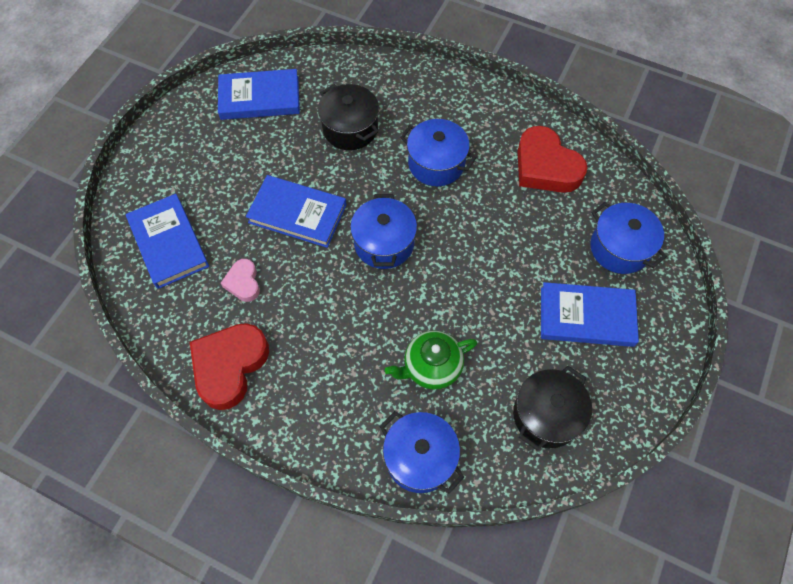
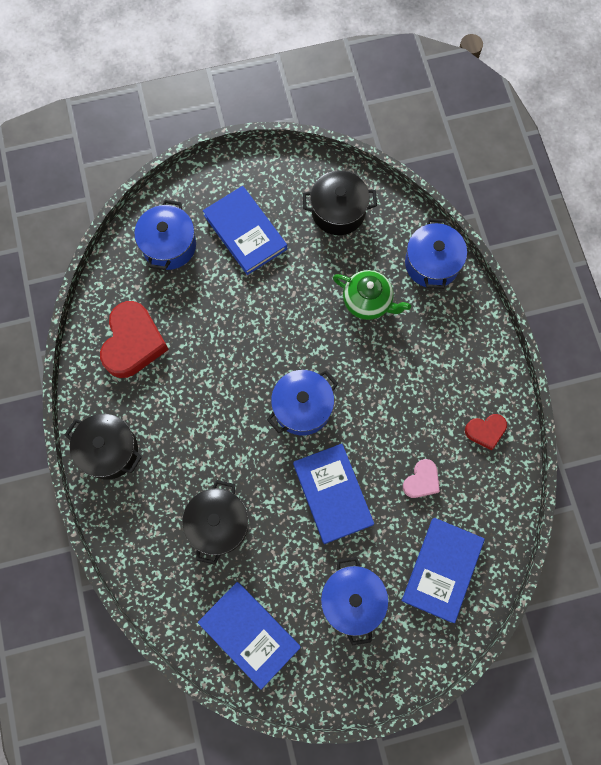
camera: 130 degrees left, 10 degrees up
(229, 366) = (485, 431): red heart -> red heart, size x0.53
(436, 163) = (197, 426): blue pot -> blue pot (352, 600)
(469, 100) = (109, 450): none -> black pot

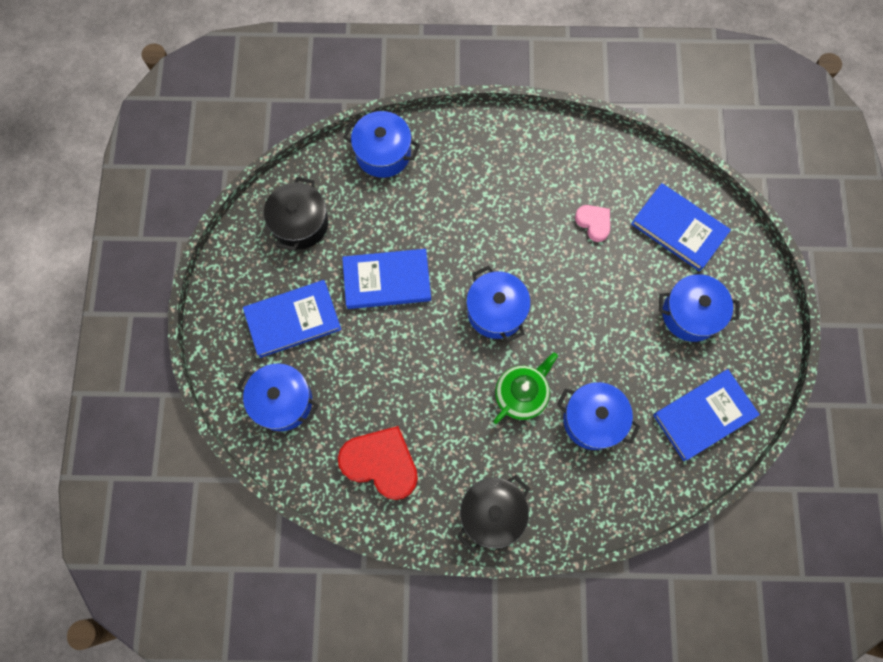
camera: 75 degrees left, 0 degrees up
(218, 524) = (592, 420): black pot -> blue pot
(332, 494) = (587, 305): blue book -> blue book (387, 280)
(368, 302) = (405, 222): green teapot -> green teapot (521, 394)
(485, 431) = (560, 155): red heart -> none

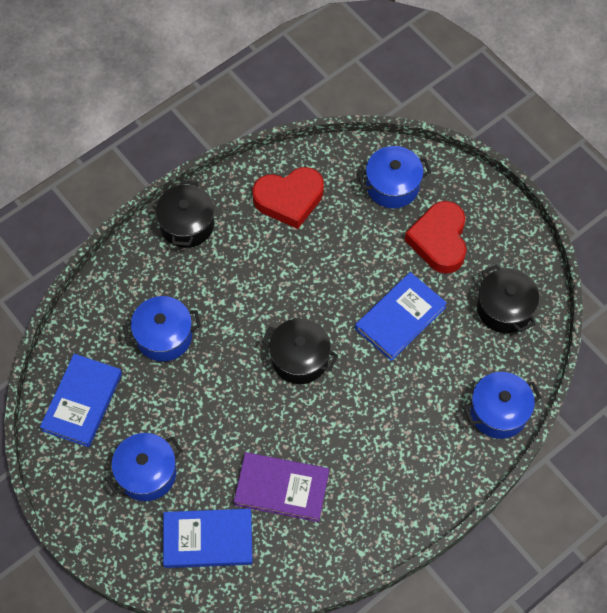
camera: 140 degrees right, 10 degrees down
(293, 320) = (439, 240): blue book -> red heart
(496, 311) = (299, 359): blue pot -> black pot
(521, 394) = (230, 314): green teapot -> none
(593, 223) = (281, 488): pink heart -> purple book

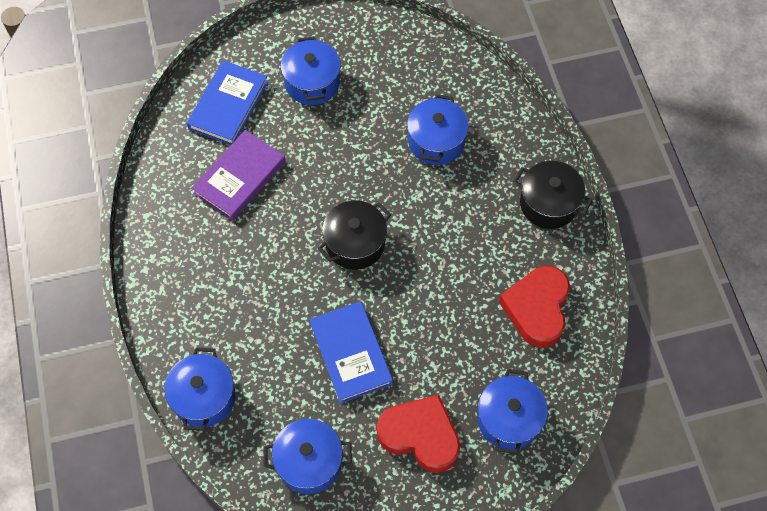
camera: 115 degrees right, 0 degrees up
(82, 402) = (404, 58): blue book -> none
(504, 308) = (309, 462): black pot -> blue pot

